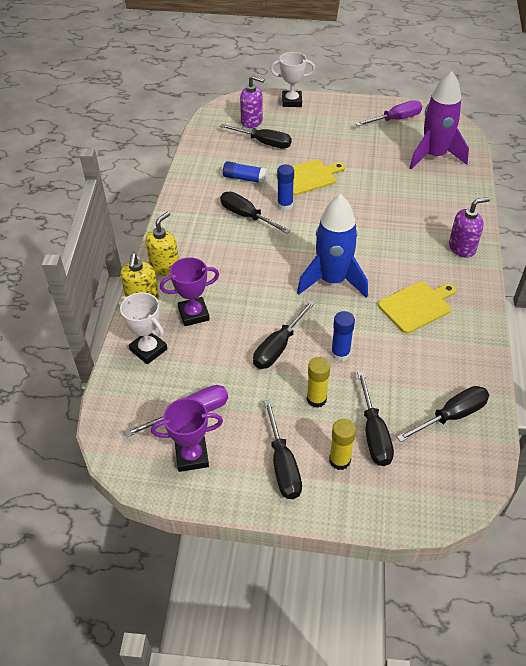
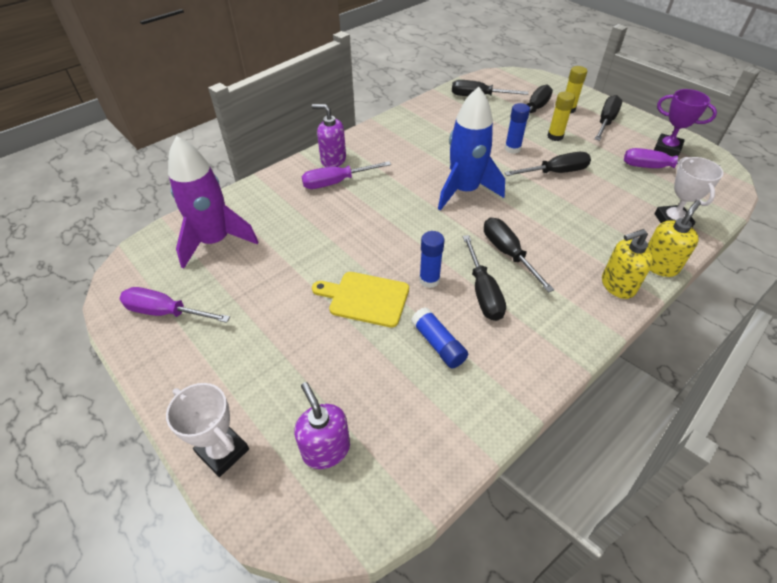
camera: 140 degrees left, 0 degrees up
(193, 314) = (613, 227): purple trophy -> none
(264, 143) = (355, 389): black screwdriver -> black screwdriver (508, 253)
(416, 306) = (423, 146): yellow cutting board -> none
(430, 231) = (336, 182): none -> purple screwdriver

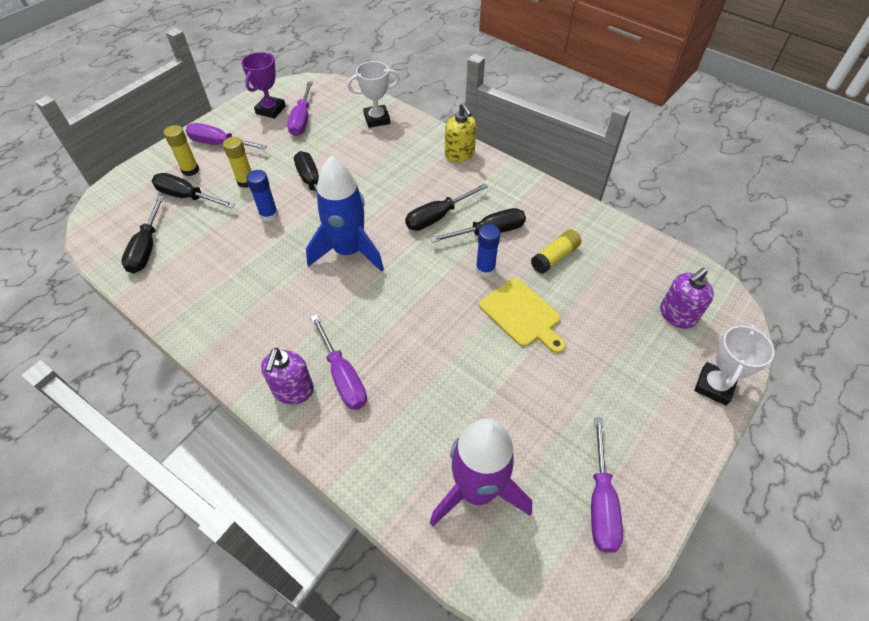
camera: 100 degrees left, 5 degrees up
(365, 298) = (522, 314): yellow cutting board -> yellow cutting board turned 45 degrees counterclockwise
(438, 344) = (555, 257): blue glue stick -> yellow glue stick
(606, 121) = (219, 144): black screwdriver -> purple screwdriver
(659, 265) = (431, 132): yellow soap dispenser -> none

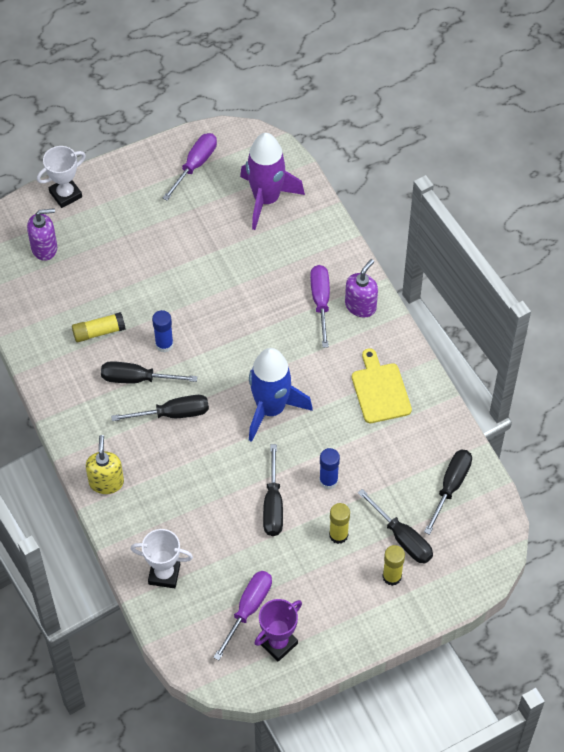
camera: 155 degrees left, 5 degrees up
(219, 144) = (352, 606): purple screwdriver -> none
(522, 314) = (161, 295): yellow cutting board -> yellow cutting board (380, 390)

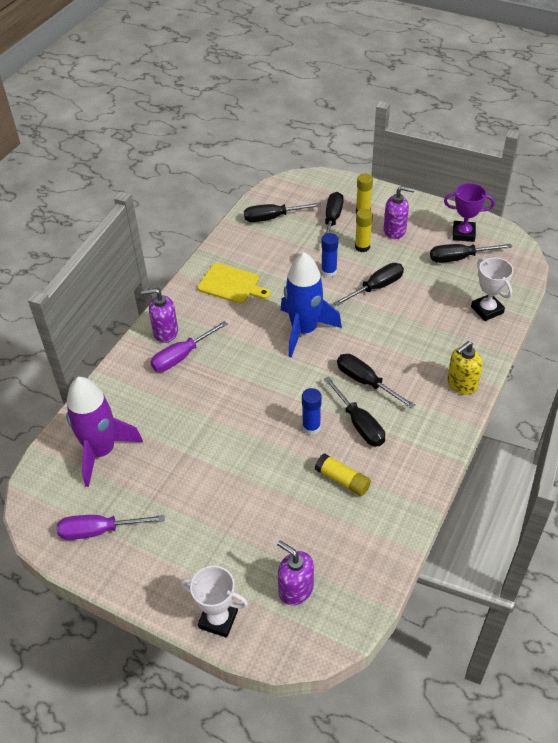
camera: 125 degrees left, 10 degrees down
(248, 609) = (459, 258): purple screwdriver -> black screwdriver
(337, 583) = (395, 230): none -> purple soap dispenser
(380, 390) = (231, 284): yellow cutting board -> yellow cutting board turned 105 degrees counterclockwise

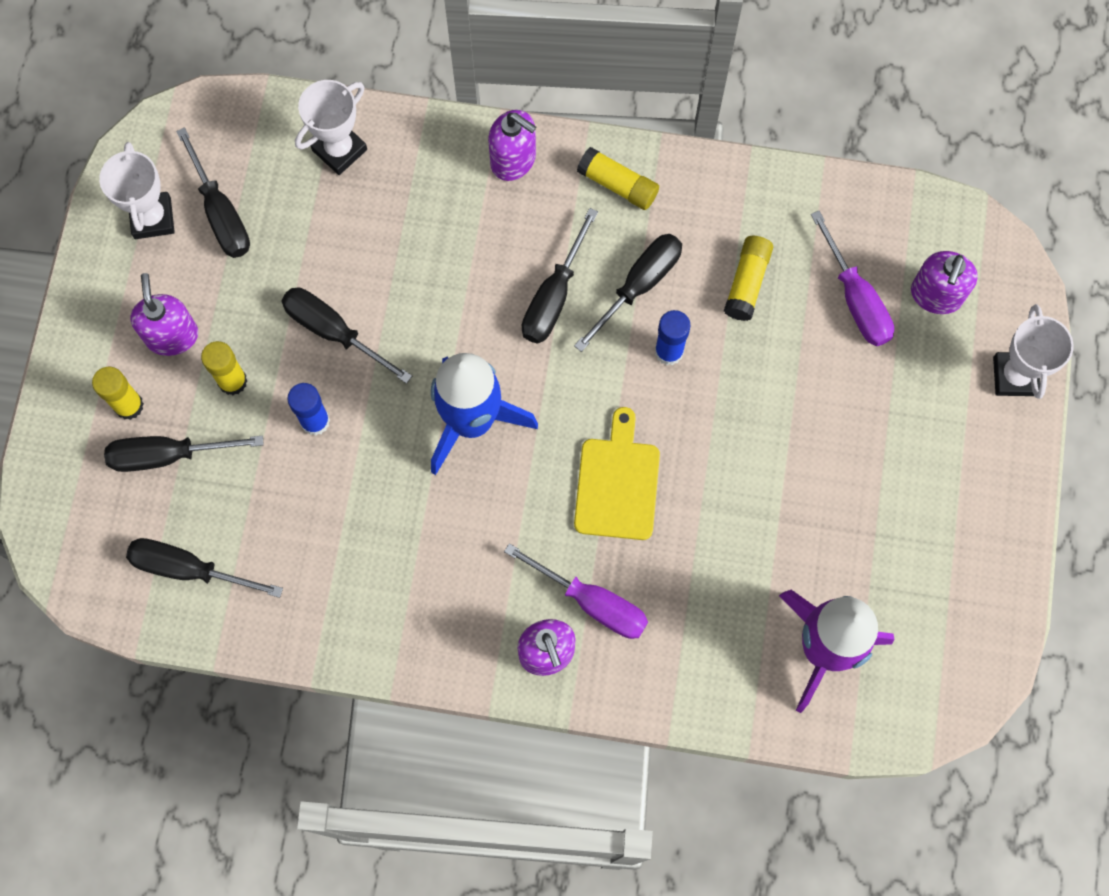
camera: 110 degrees left, 25 degrees up
(99, 531) = (954, 588): purple screwdriver -> purple screwdriver (856, 299)
(231, 284) = (395, 582): yellow cutting board -> yellow cutting board (617, 483)
(272, 218) = (188, 569): black screwdriver -> black screwdriver turned 135 degrees clockwise
(431, 430) = (617, 185): none -> yellow glue stick
(461, 384) = (513, 160): yellow soap dispenser -> purple soap dispenser
(463, 234) = (152, 218): purple trophy -> white trophy

